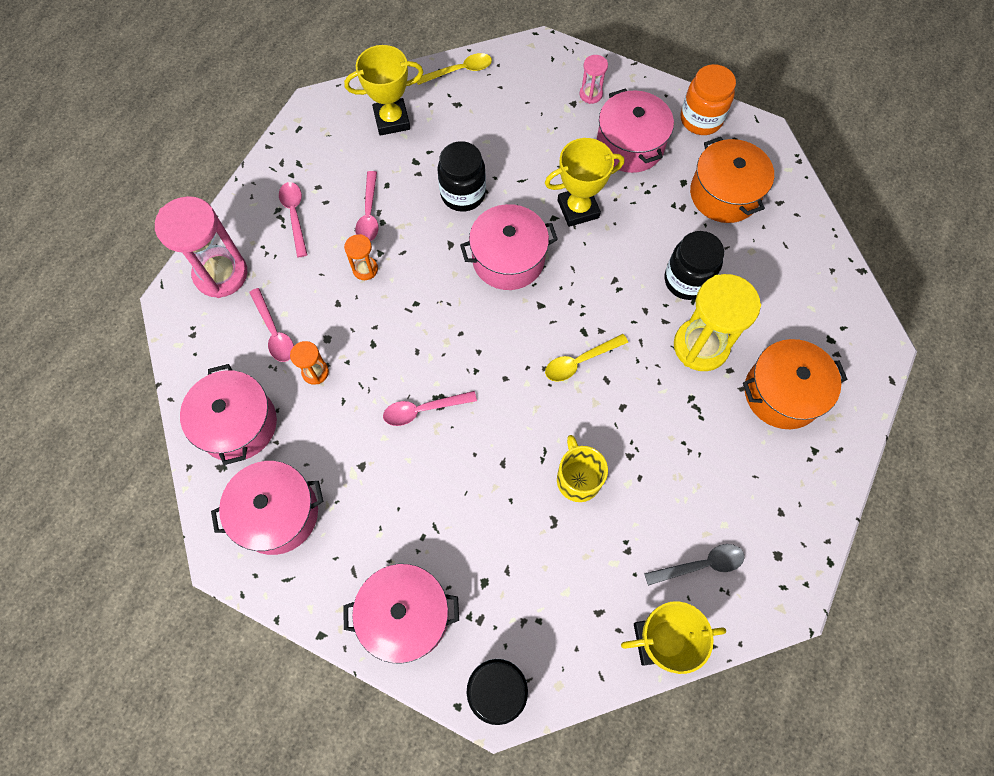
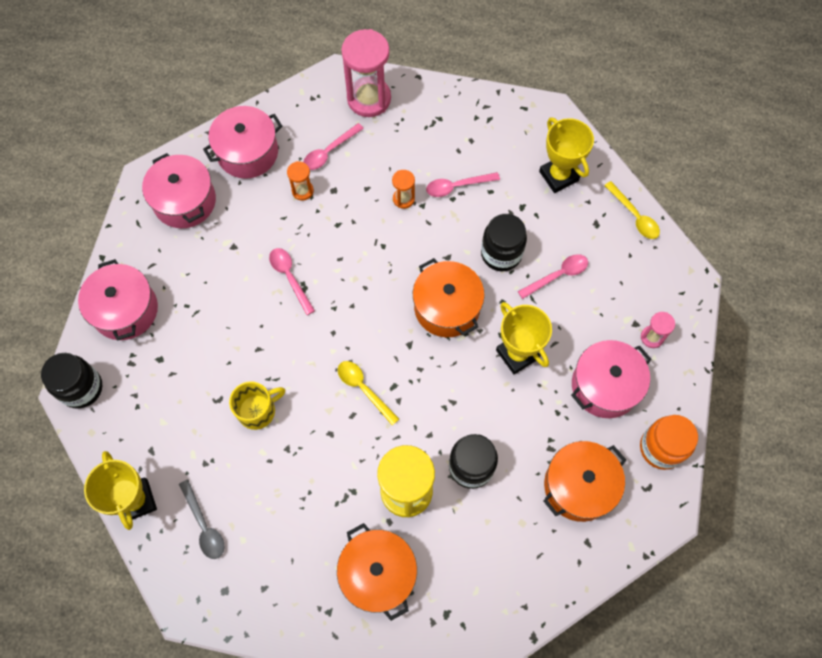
camera: 75 degrees right, 0 degrees up
(295, 215) = (438, 132): pink spoon -> pink spoon (557, 275)
(508, 259) = (447, 307): pink pot -> orange pot

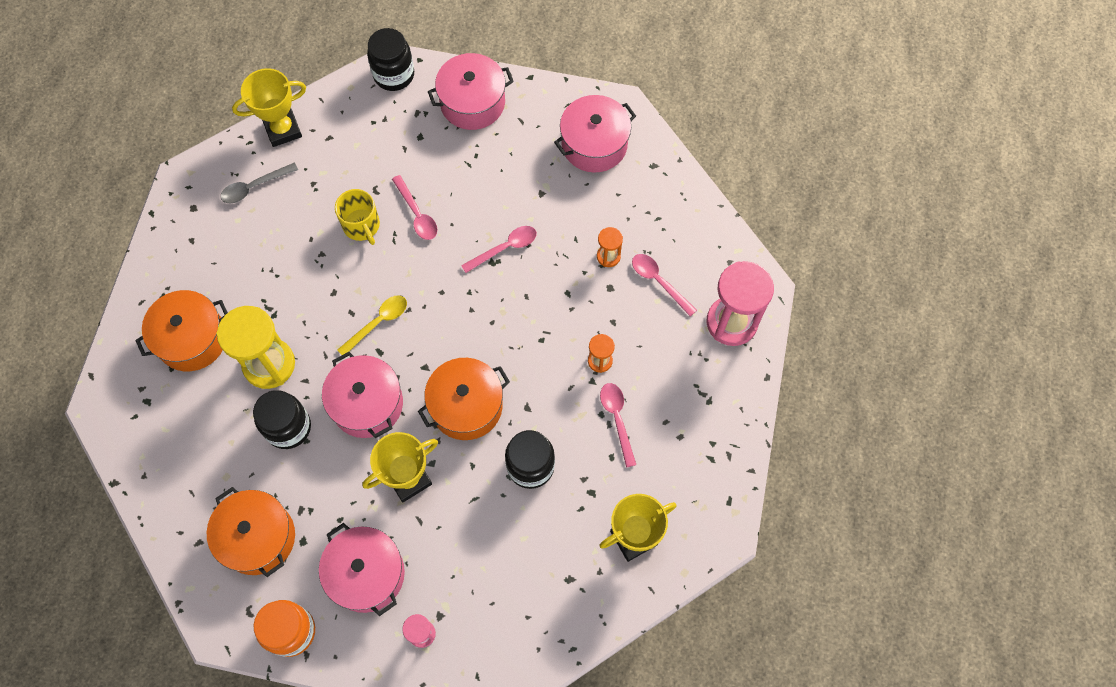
camera: 90 degrees right, 0 degrees up
(247, 152) = (655, 200): pink pot -> pink pot (367, 404)
(557, 275) = (502, 529): pink spoon -> pink spoon (417, 214)
(634, 216) = (580, 627): yellow spoon -> none

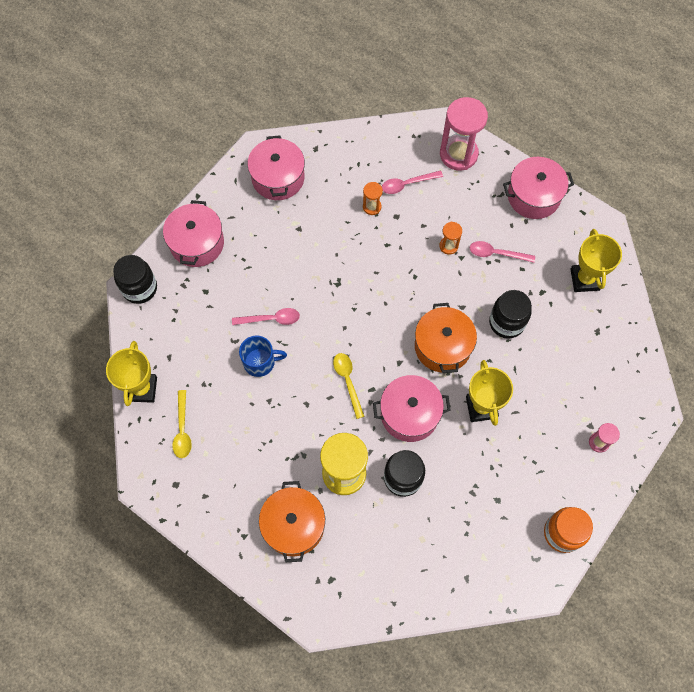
camera: 65 degrees left, 0 degrees up
(254, 187) = (182, 429): grey spoon -> yellow spoon
(258, 537) = (481, 532): orange pot -> none
(361, 226) = (260, 362): yellow mug -> blue mug
(366, 574) = (540, 464): pink pot -> pink pot (533, 196)
(505, 248) = (331, 270): pink spoon -> none

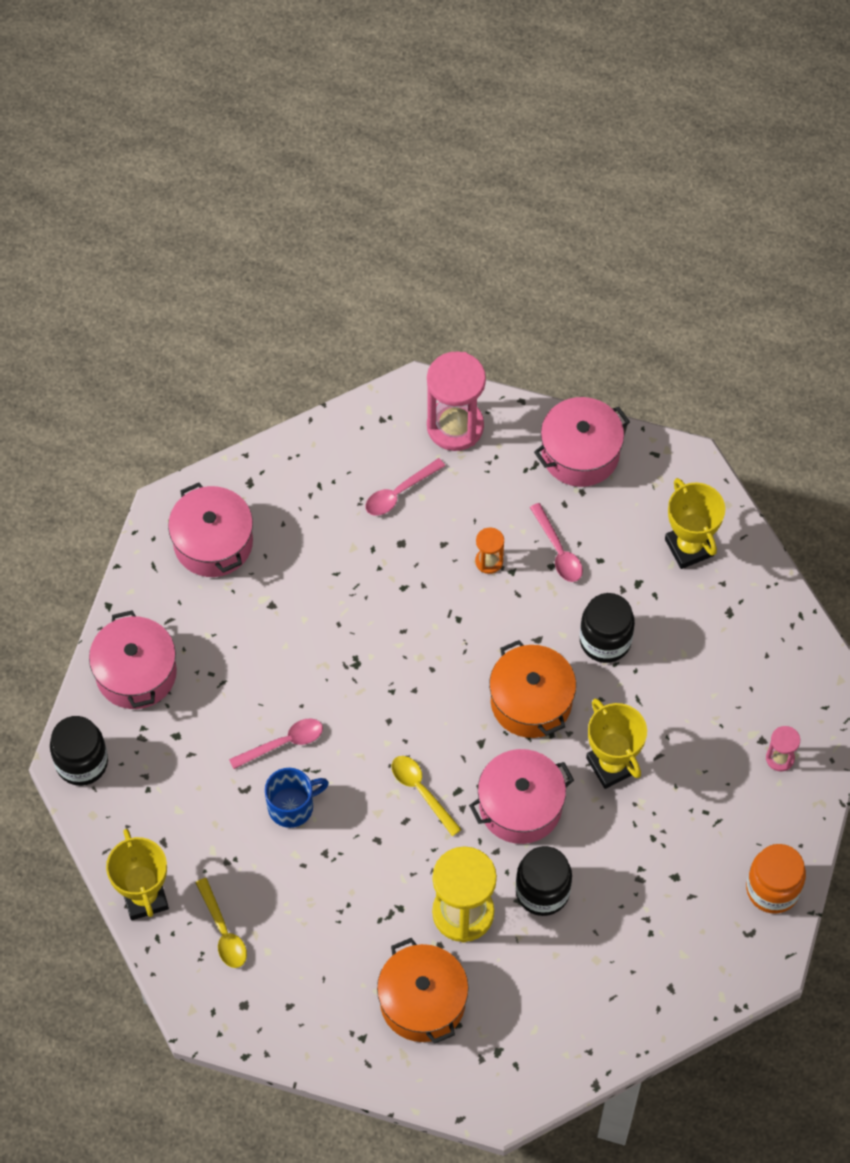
camera: 20 degrees left, 5 degrees down
(372, 207) = (362, 541): orange hourglass -> none
(496, 253) = (558, 550): pink spoon -> pink spoon turned 105 degrees counterclockwise

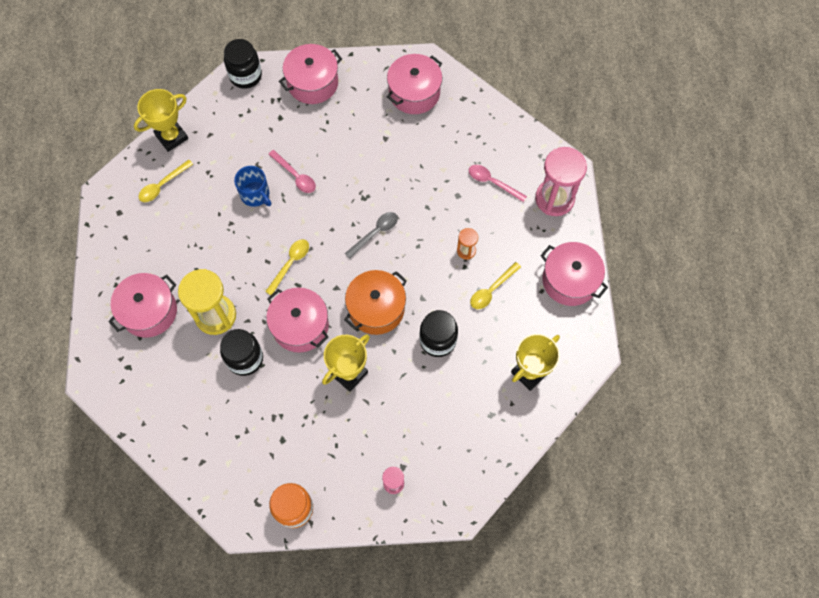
camera: 70 degrees right, 5 degrees up
(417, 666) = (375, 233): none -> grey spoon
(422, 1001) = (149, 311): orange pot -> pink pot
(558, 550) = (491, 290): pink spoon -> yellow spoon

